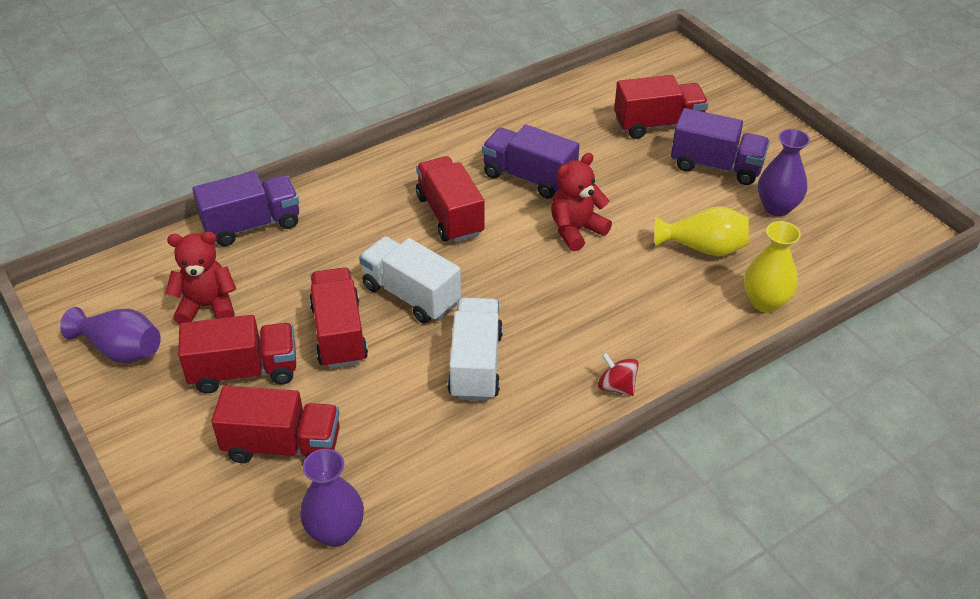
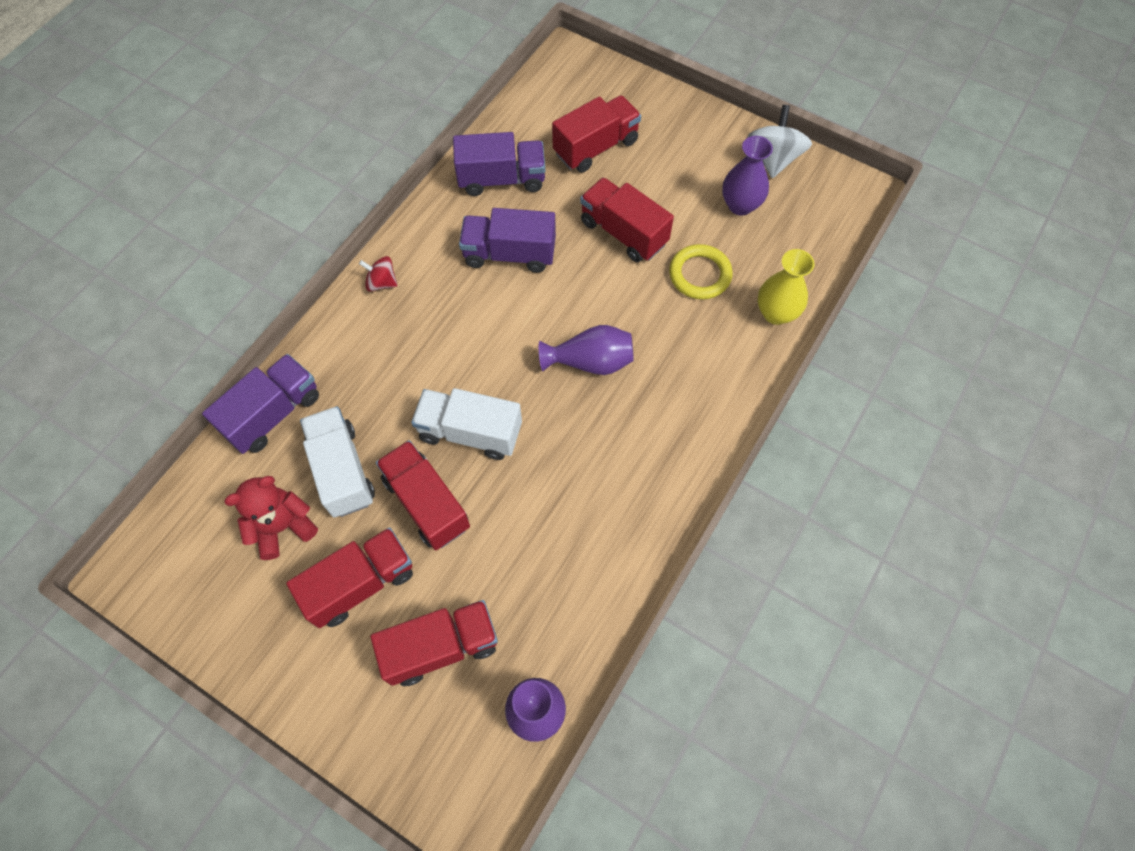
camera: 25 degrees left, 20 degrees up
(121, 350) = (226, 613): purple vase -> purple vase (591, 362)
(450, 215) = (459, 326): red truck -> red truck (623, 233)
(475, 365) = (567, 484): white truck -> white truck (342, 470)
(576, 230) = (581, 298): red teddy bear -> none
(616, 386) = (696, 454): red spinning top -> red spinning top (381, 283)
(703, 248) = (699, 275): yellow vase -> yellow ring
(716, 166) = (669, 178): purple truck -> purple truck (501, 179)
(833, 182) = (773, 159): none -> white spinning top

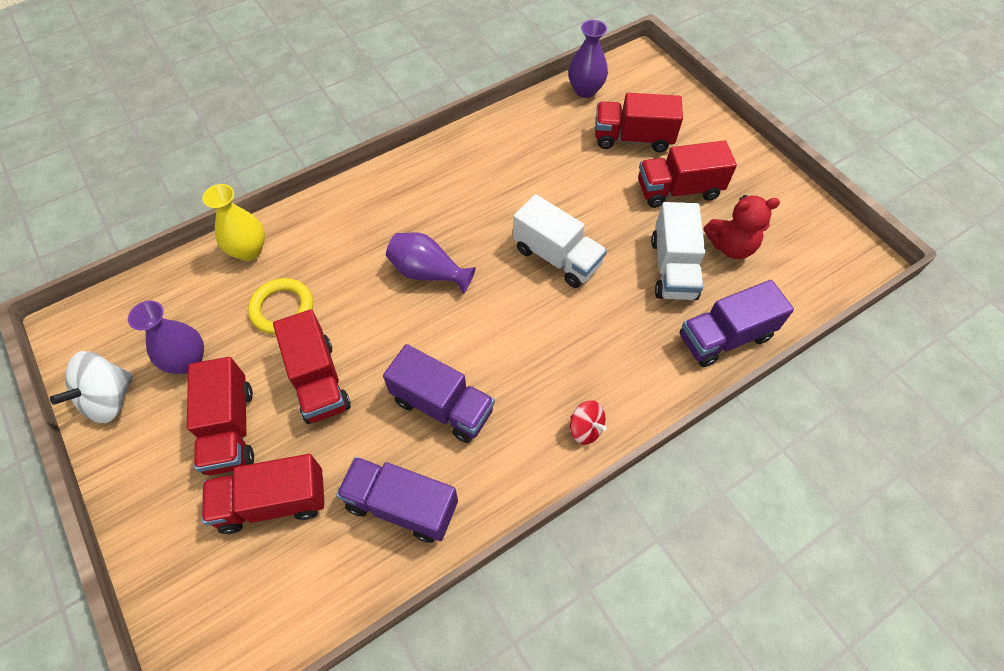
camera: 155 degrees left, 5 degrees down
(427, 503) = (612, 221): red truck -> red truck (230, 428)

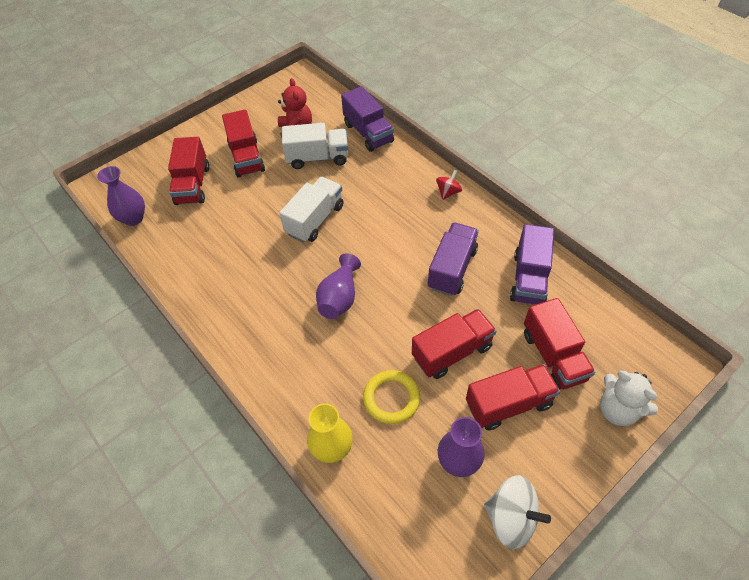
camera: 95 degrees left, 5 degrees down
(172, 561) = (618, 409): none -> white teddy bear

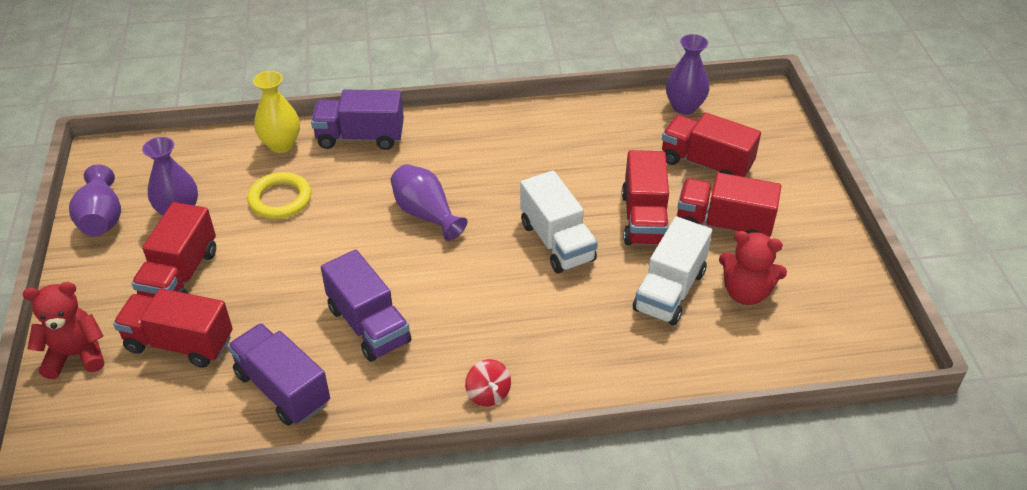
camera: 120 degrees right, 10 degrees down
(368, 133) = (683, 369): purple truck -> purple truck (360, 137)
(452, 352) = (275, 266): red truck -> red truck (644, 219)
(511, 518) = (102, 218): white spinning top -> purple vase
(618, 409) = (76, 355): white teddy bear -> red teddy bear

